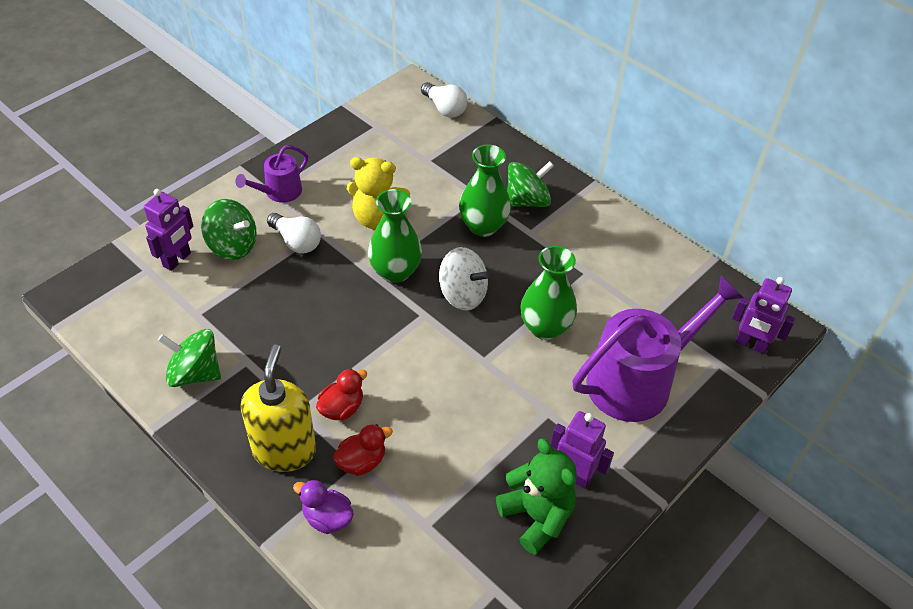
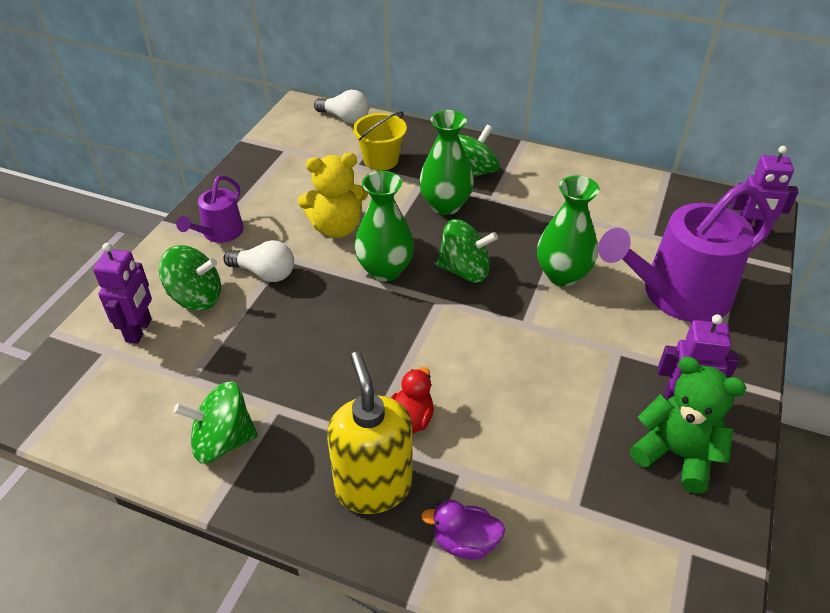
camera: 20 degrees left, 5 degrees down
(361, 461) = (465, 467): red duck -> none
(452, 162) = (381, 160): none -> yellow bucket
(462, 294) = (465, 270): white spinning top -> green spinning top
(637, 381) = (678, 294): purple watering can -> purple watering can turned 150 degrees counterclockwise

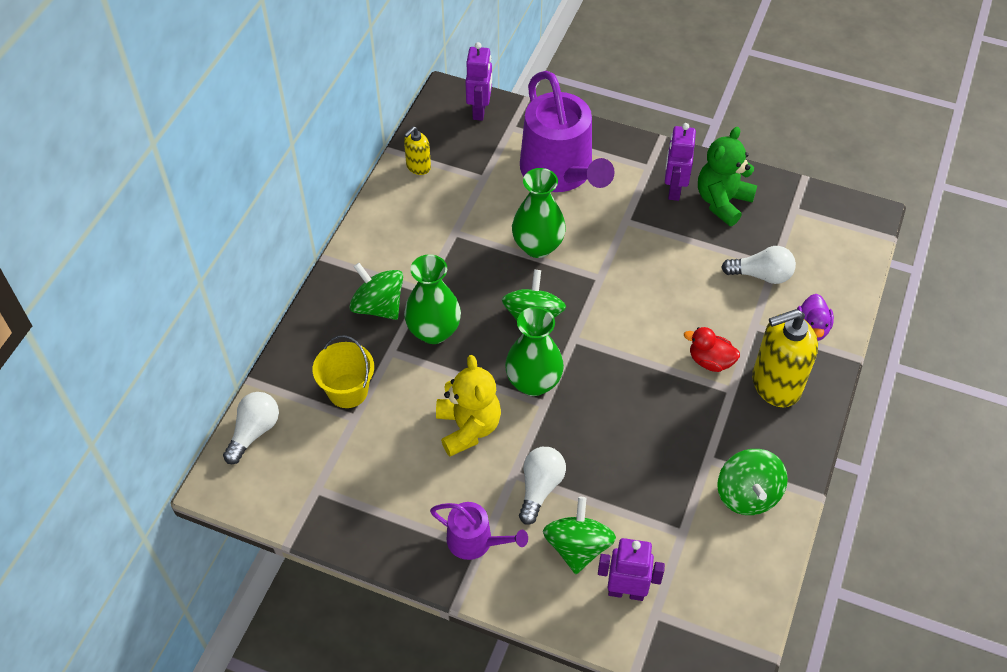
camera: 90 degrees left, 10 degrees up
(553, 489) = (761, 275): none -> white light bulb
(650, 191) = (418, 167): none -> yellow soap dispenser

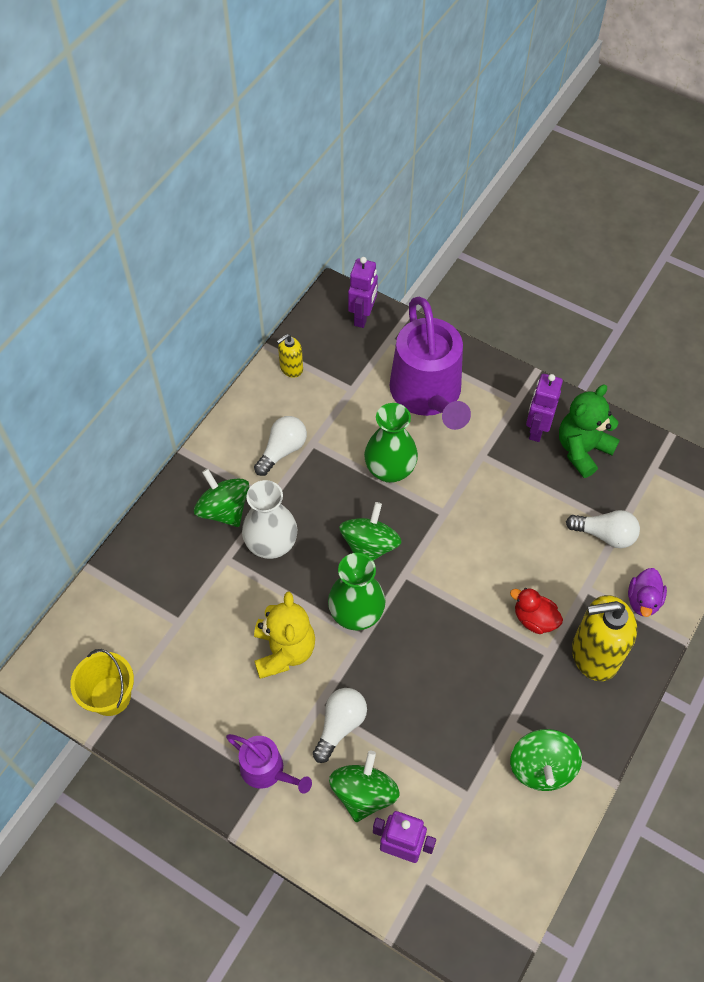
camera: 10 degrees right, 5 degrees up
(254, 432) = (82, 621): white light bulb -> white light bulb (282, 450)
(348, 391) = (177, 593): yellow bucket -> yellow bucket (110, 696)
(434, 331) = (271, 544): green vase -> white vase

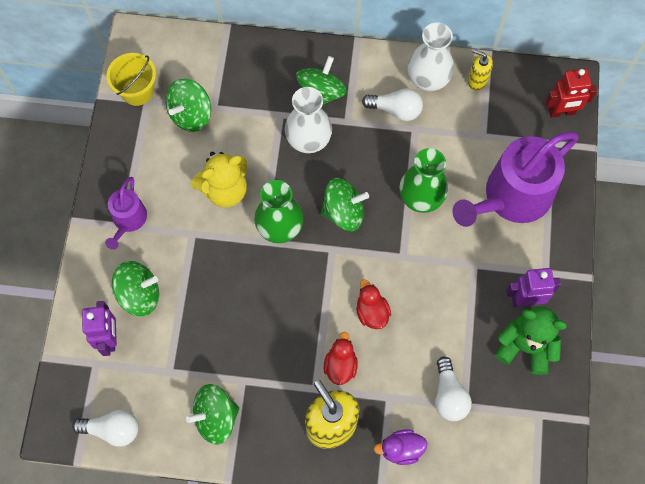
camera: 65 degrees right, 10 degrees up
(174, 650) = (190, 114): none -> green spinning top
(265, 408) = (428, 80): none -> white vase
(340, 725) = (184, 255): white light bulb -> white light bulb (112, 429)
(363, 317) = (561, 112): purple robot -> red robot
(490, 566) = (372, 312): none -> red duck

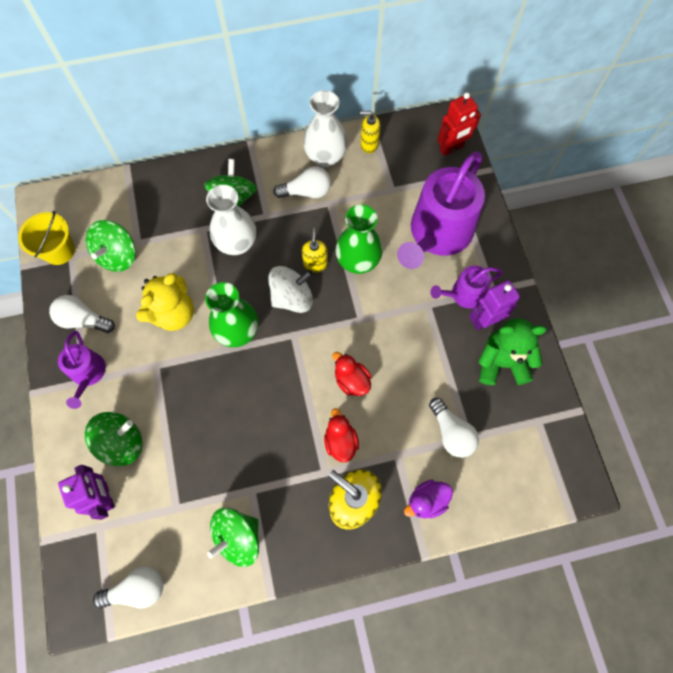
camera: 20 degrees left, 0 degrees up
(139, 167) = (83, 320): none -> white light bulb
(343, 212) = (292, 297): green spinning top -> white spinning top
(378, 186) = (315, 264): none -> yellow soap dispenser
(514, 267) = (464, 294): none -> purple watering can

